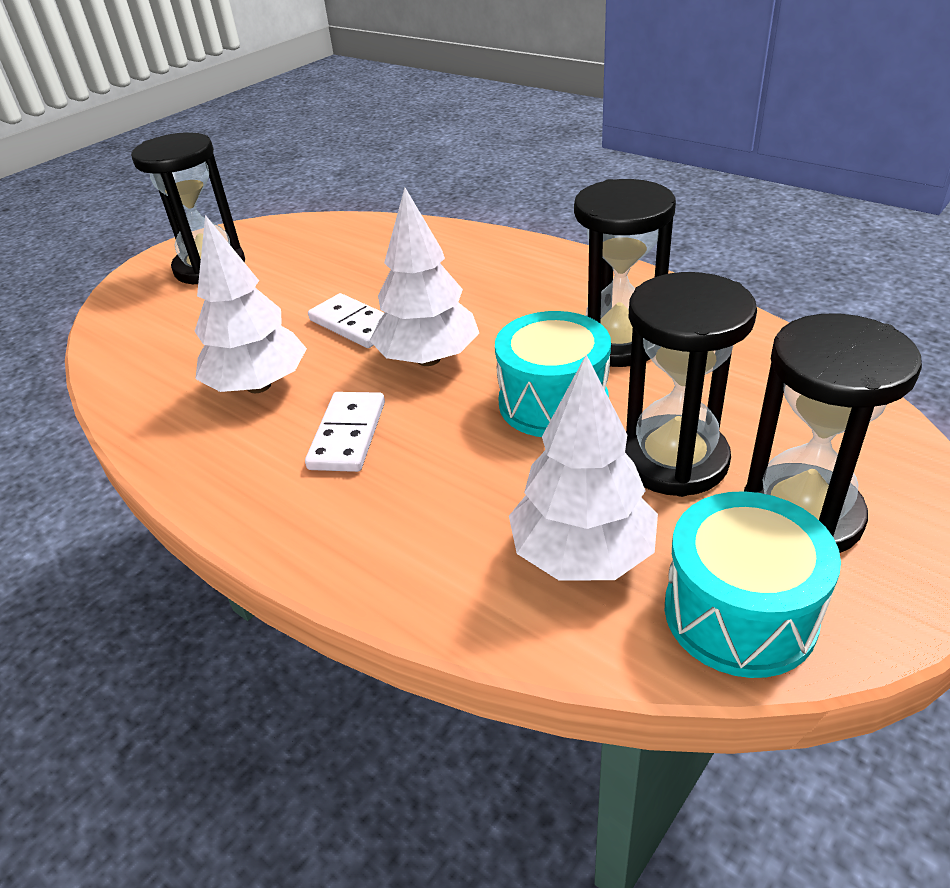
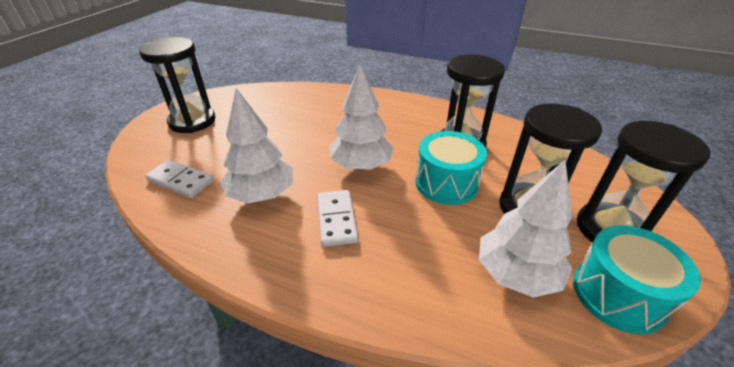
camera: 20 degrees left, 0 degrees up
(354, 324) = (305, 149): white domino -> white domino (180, 180)

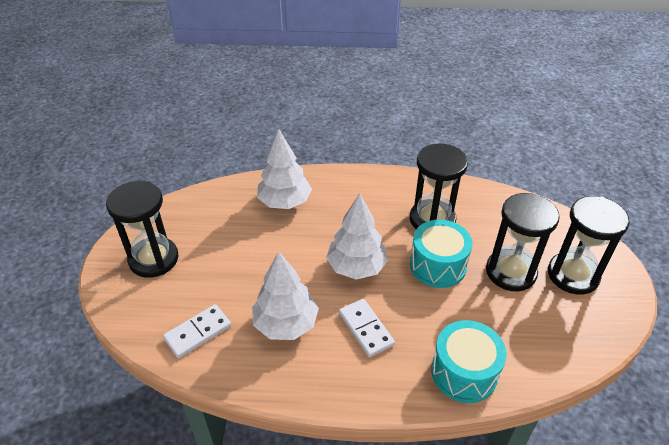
camera: 20 degrees left, 5 degrees up
(180, 180) = (198, 332): white domino -> white domino turned 45 degrees counterclockwise
(516, 274) = (521, 334): white tree -> white tree (285, 202)
(618, 294) = (590, 328): turquoise drum -> turquoise drum (464, 372)

